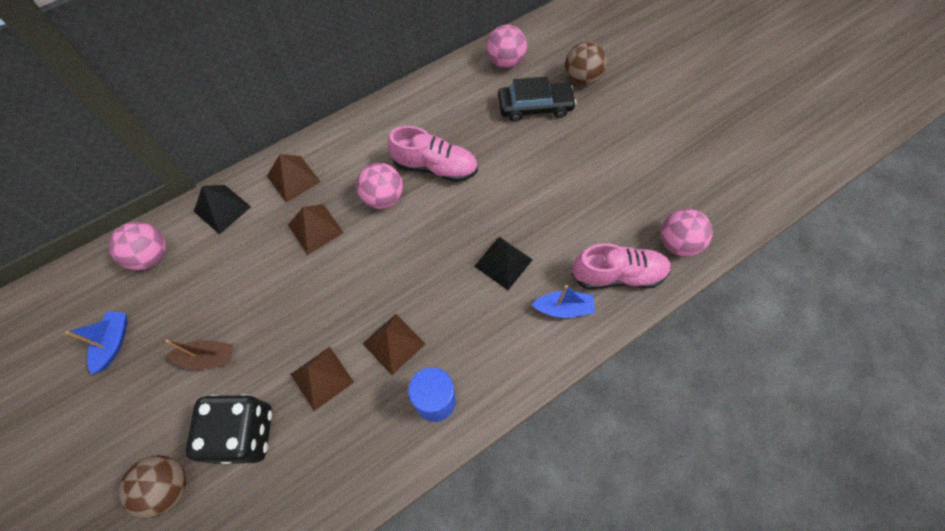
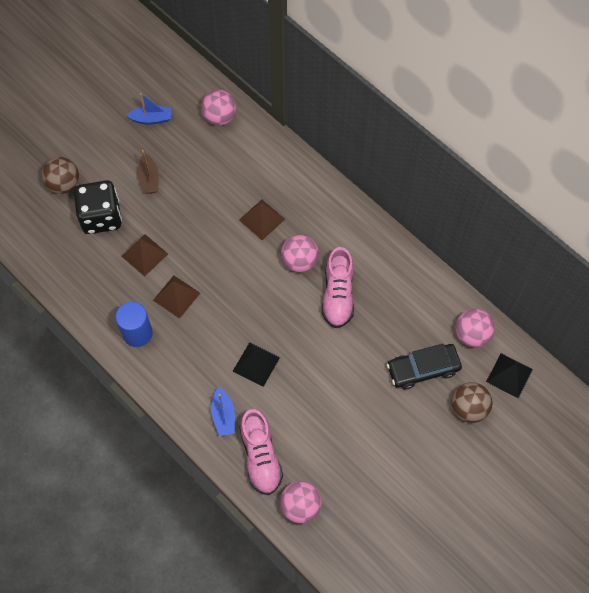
camera: 80 degrees right, 0 degrees up
(222, 209) = (267, 150): black pyramid -> black pyramid (509, 375)
(293, 178) = (304, 191): brown pyramid -> none
(535, 107) = (423, 369): black car -> black car turned 90 degrees clockwise

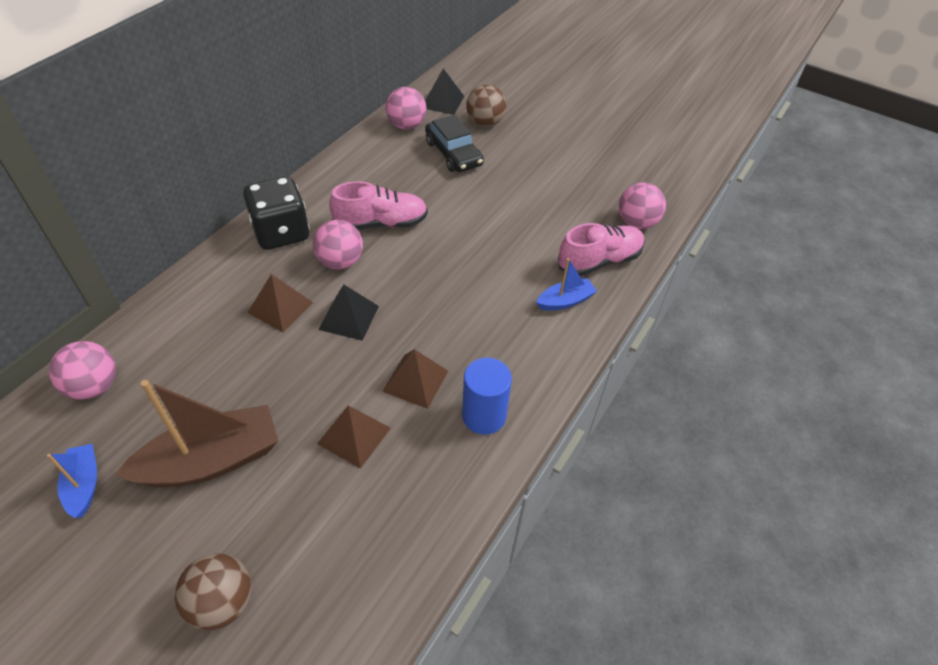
camera: 105 degrees left, 15 degrees down
(101, 217) = (290, 516): black dice -> black dice (281, 232)
(149, 179) = (211, 460): brown boat -> brown boat, size x1.93
(256, 364) = (489, 281): black pyramid -> black pyramid (349, 317)

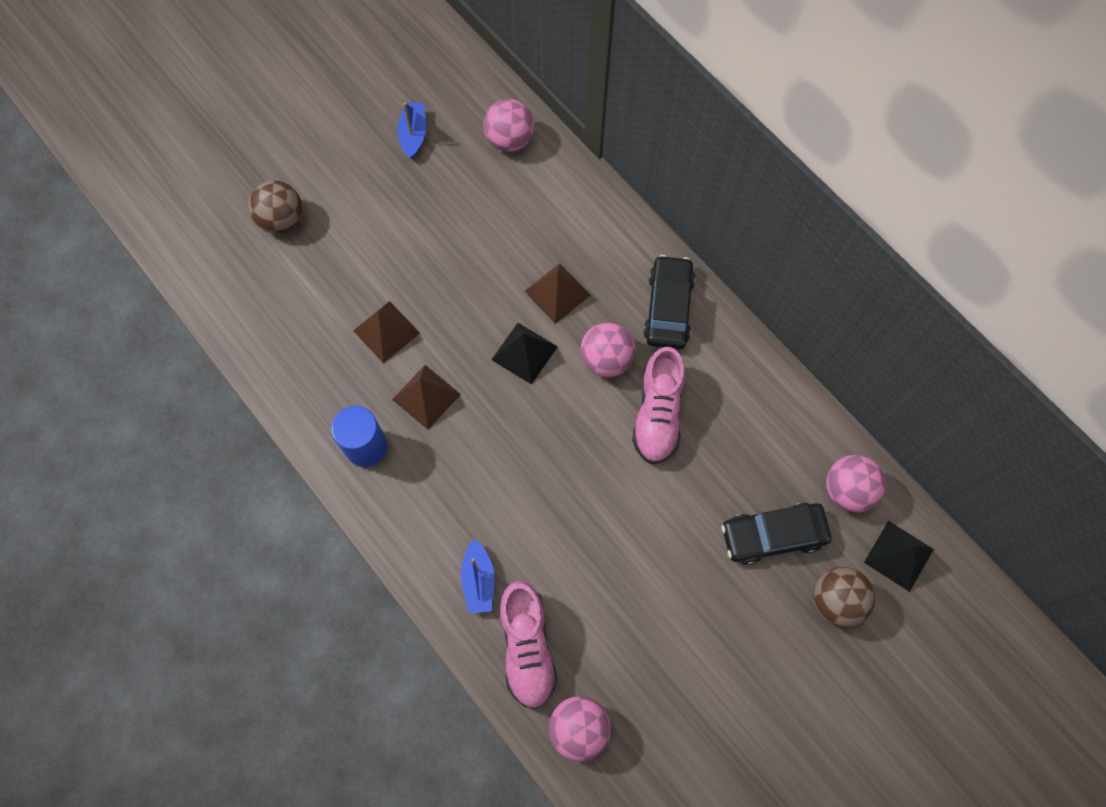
camera: 110 degrees right, 20 degrees up
(84, 485) = (413, 135): blue boat -> blue boat turned 90 degrees counterclockwise
(211, 460) = (402, 221): brown boat -> none
(281, 232) = (668, 308): black dice -> black car

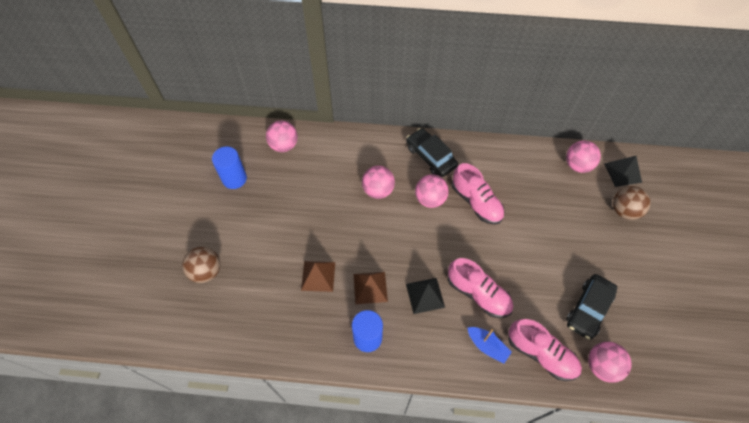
camera: 45 degrees left, 10 degrees down
(413, 135) = (234, 179): blue boat -> blue cylinder
(524, 353) = (392, 228): black pyramid -> black pyramid (425, 295)
(534, 518) = (478, 294): none -> pink shoe
(557, 293) = (378, 190): brown pyramid -> pink ball
(773, 535) = (573, 208): black car -> black car (588, 309)

